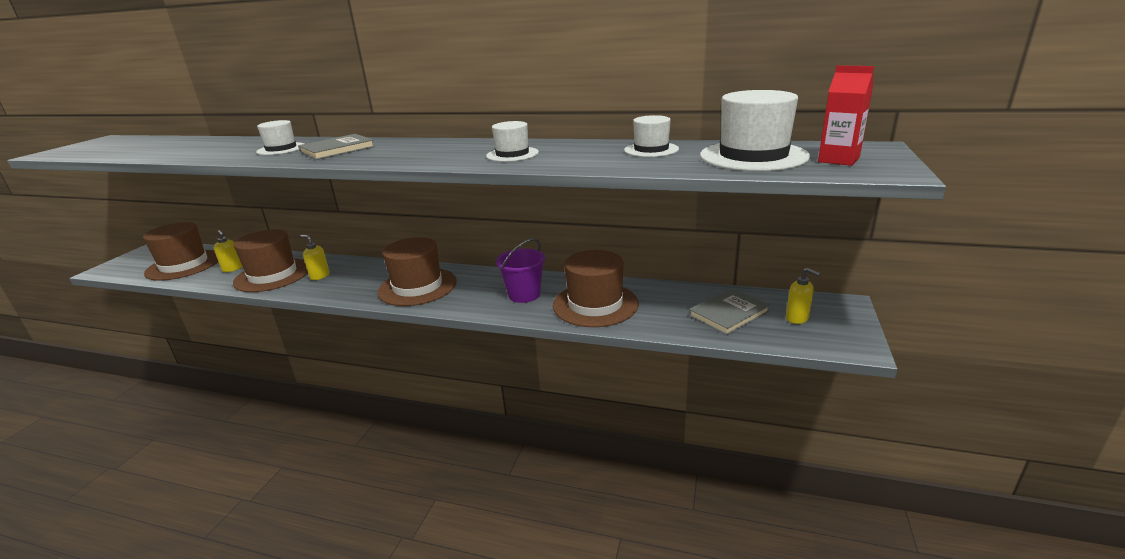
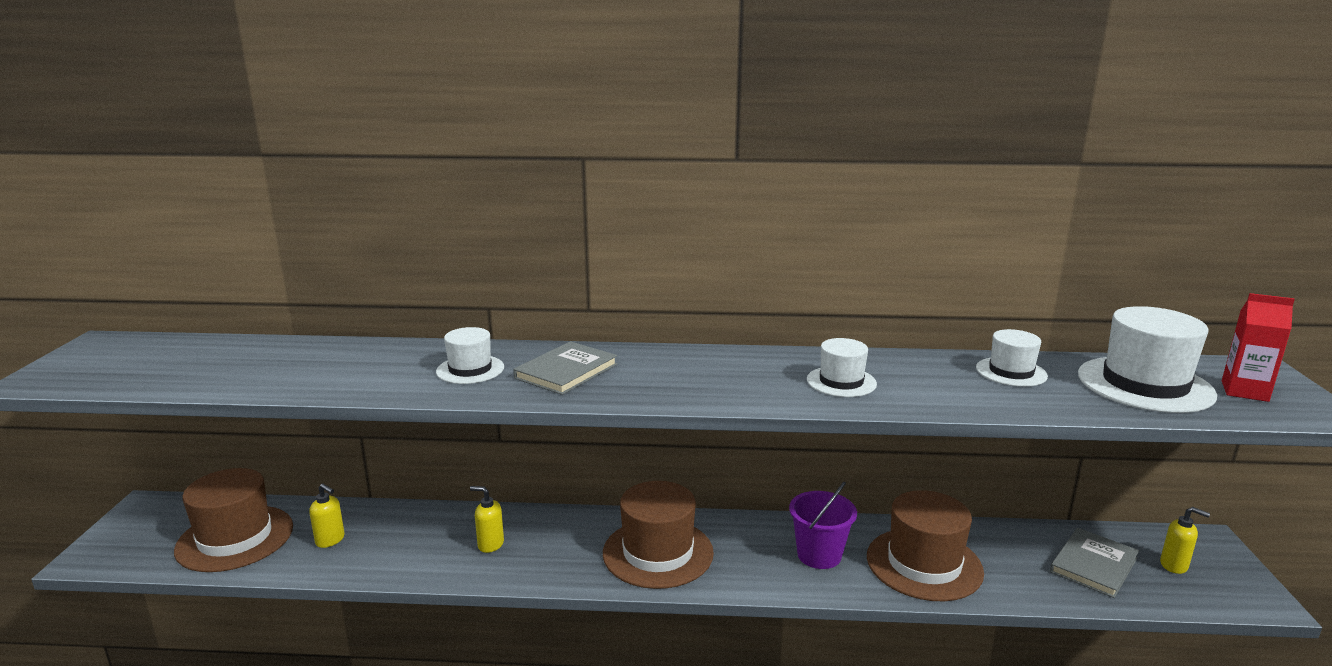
camera: 15 degrees left, 5 degrees down
(273, 275) = (410, 547): brown hat -> none

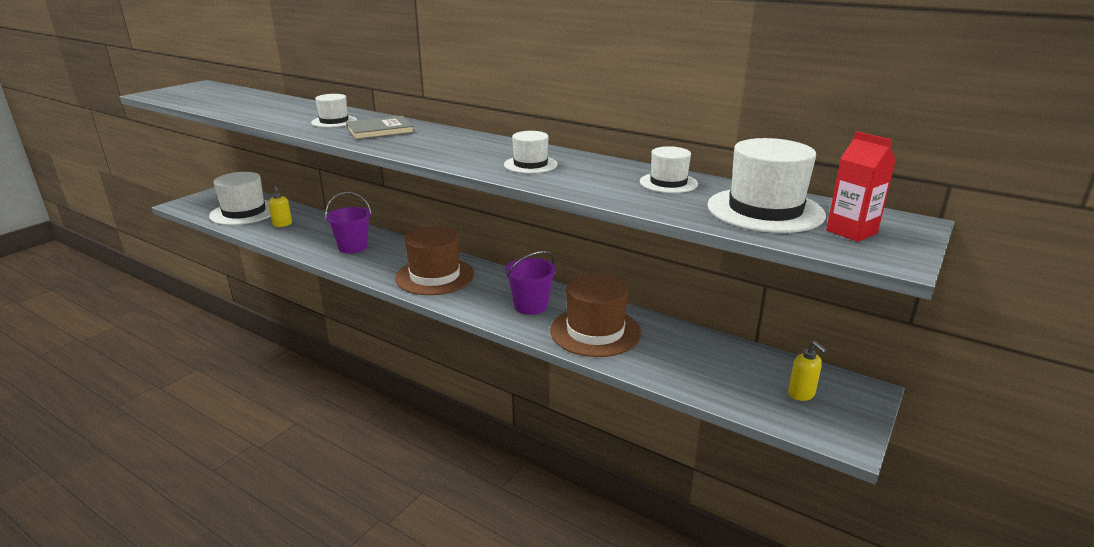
camera: 30 degrees right, 5 degrees up
(235, 538) = (244, 212): brown hat -> white hat
(490, 544) = (353, 247): yellow soap dispenser -> purple bucket
(1093, 565) = (728, 372): grey book -> none

